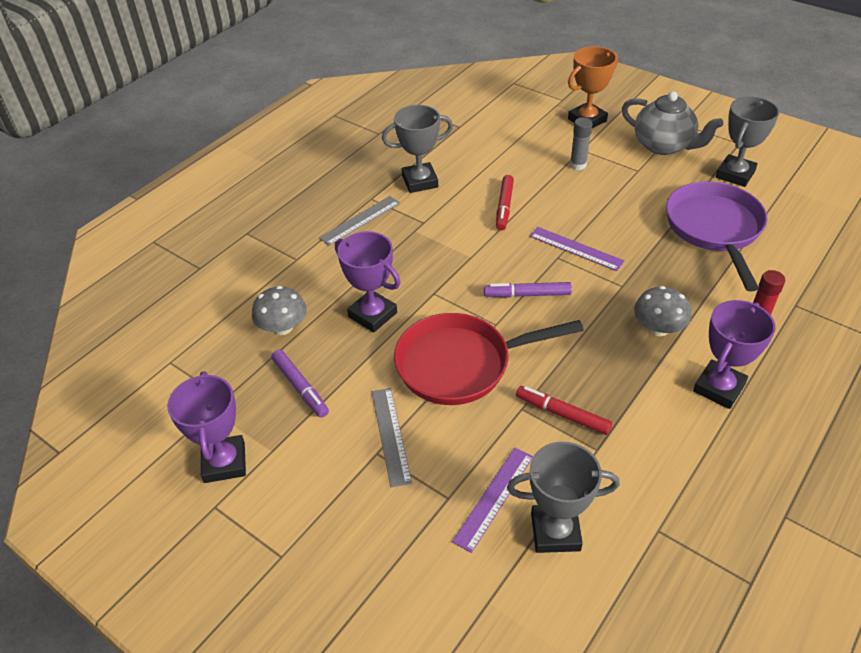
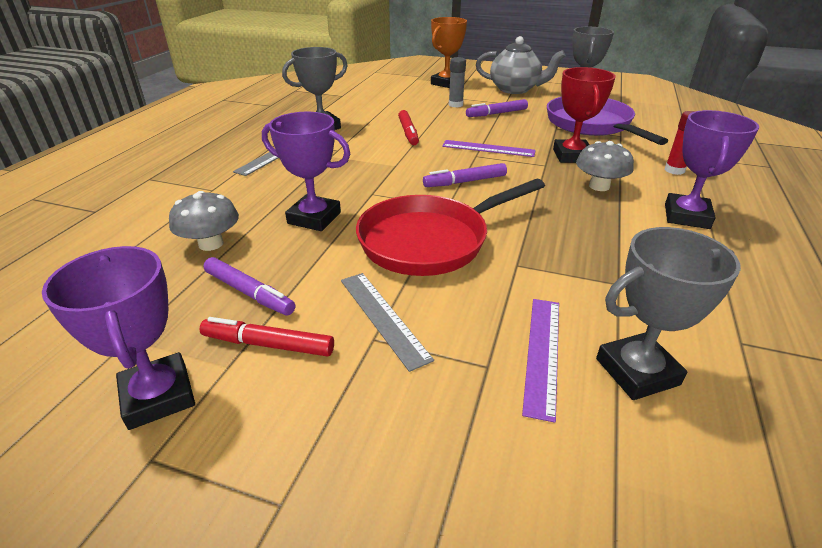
camera: 20 degrees left, 10 degrees down
(562, 414) = (562, 261): red marker -> red marker (268, 344)
(616, 189) = (496, 113): none -> purple marker
(659, 277) = (572, 156): none -> red trophy

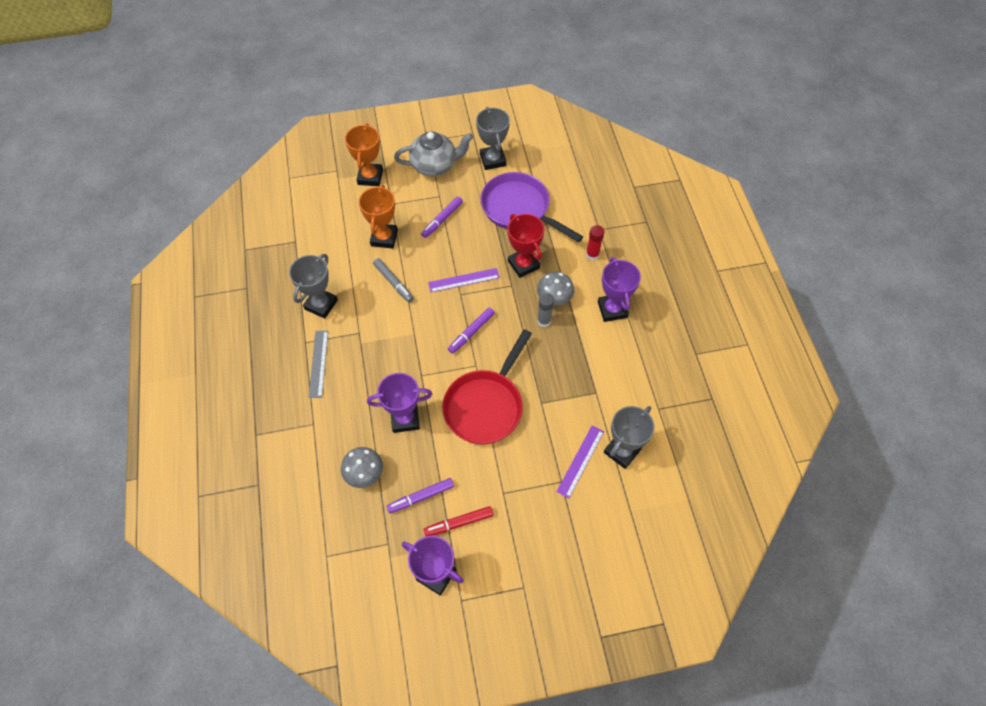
camera: 30 degrees left, 25 degrees up
(249, 293) = (421, 497): purple marker -> purple marker turned 150 degrees clockwise
(383, 317) = (499, 477): grey ruler -> none
(408, 132) = (393, 283): red marker -> grey marker
(426, 110) = (384, 238): none -> orange trophy
(455, 105) = (402, 217): grey glue stick -> grey glue stick (544, 321)
(543, 353) = (580, 461): purple ruler -> purple ruler turned 45 degrees clockwise

